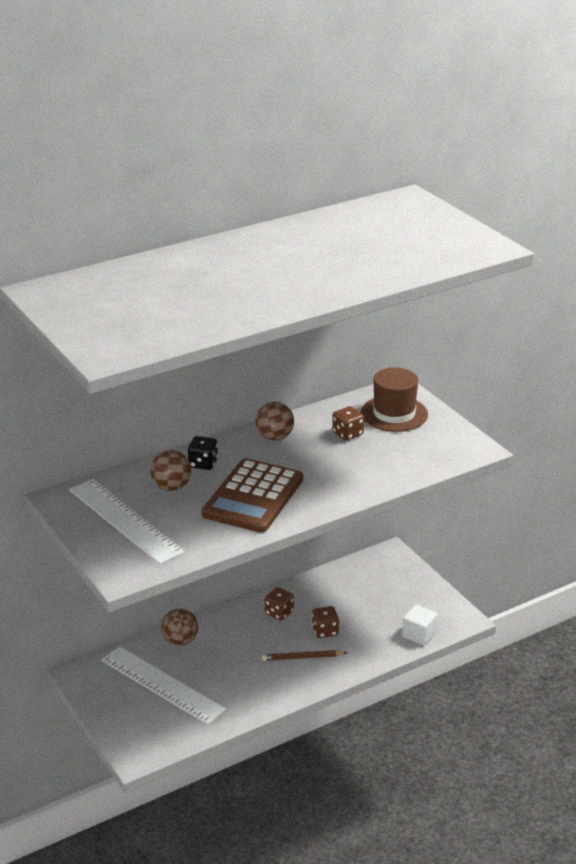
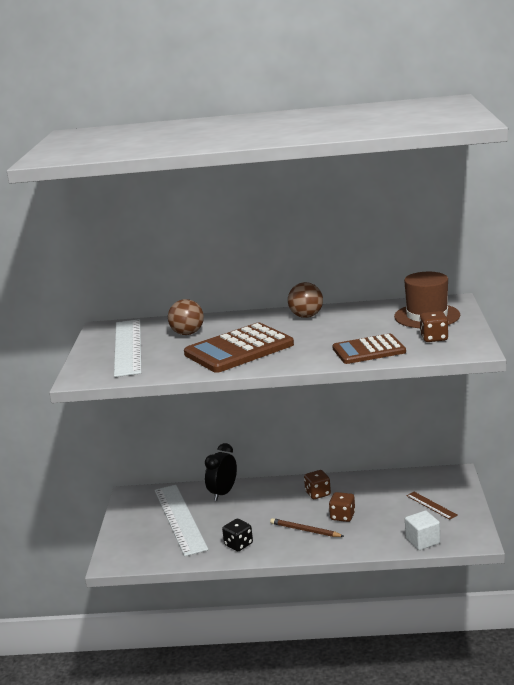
camera: 35 degrees right, 10 degrees down
(180, 641) = (223, 493): brown ball -> black clock
(203, 464) = (229, 323): black dice -> black dice (238, 544)
(347, 434) = (369, 323): brown dice -> brown dice (434, 338)
(383, 470) = (368, 350): none -> brown calculator
(396, 594) = (431, 505): none -> brown ruler

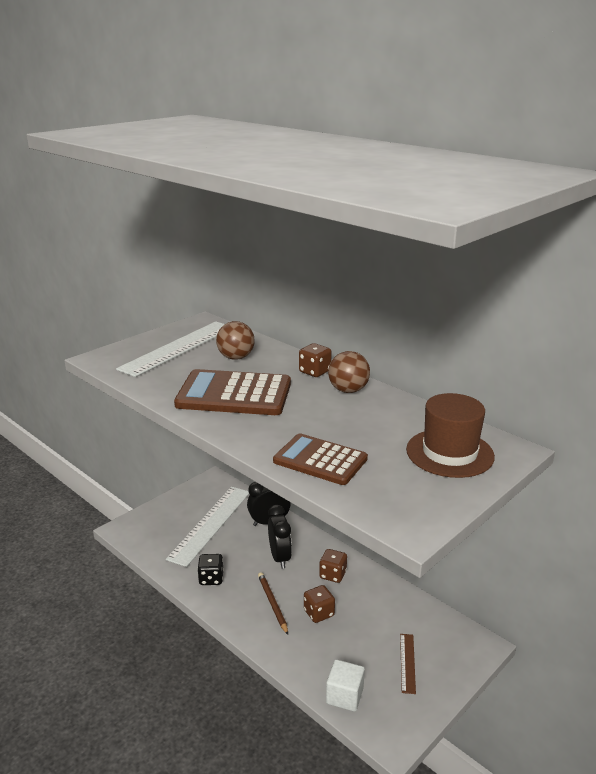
camera: 40 degrees right, 5 degrees up
(266, 506) = (280, 557): none -> black clock
(434, 338) = (403, 484): brown dice -> brown dice (315, 371)

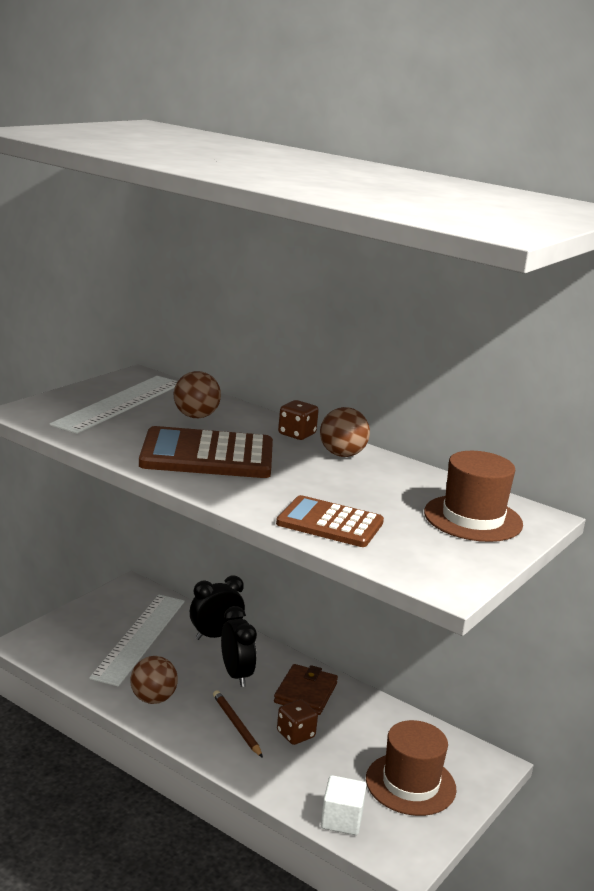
camera: 10 degrees left, 5 degrees down
(211, 578) = (153, 699): black dice -> brown ball
(333, 574) = (305, 693): brown dice -> brown wallet
(407, 662) = (410, 784): brown ruler -> brown hat

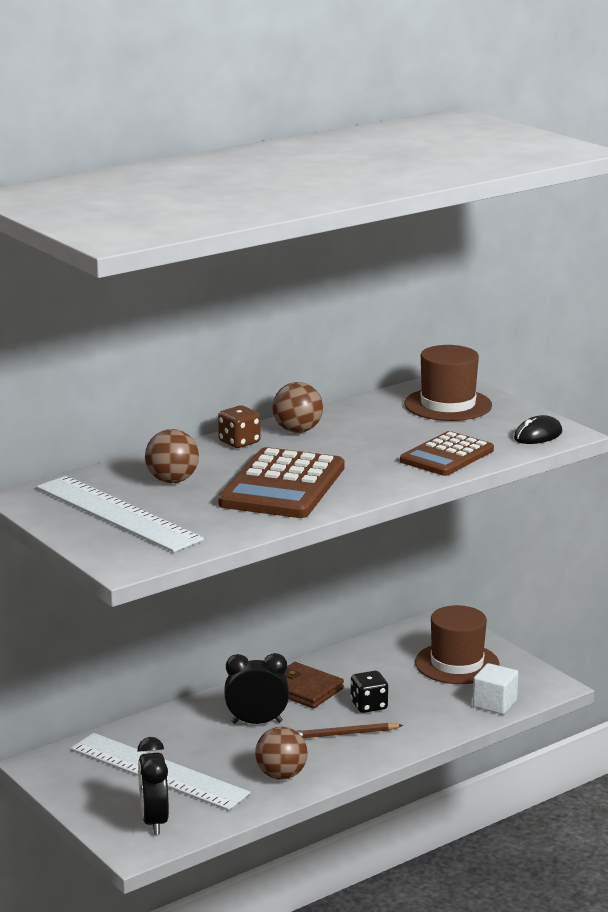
camera: 70 degrees left, 0 degrees up
(215, 635) = (175, 724): black clock -> black clock (154, 821)
(295, 734) = (369, 705): brown dice -> black dice
(427, 571) = (538, 435): none -> black mouse

